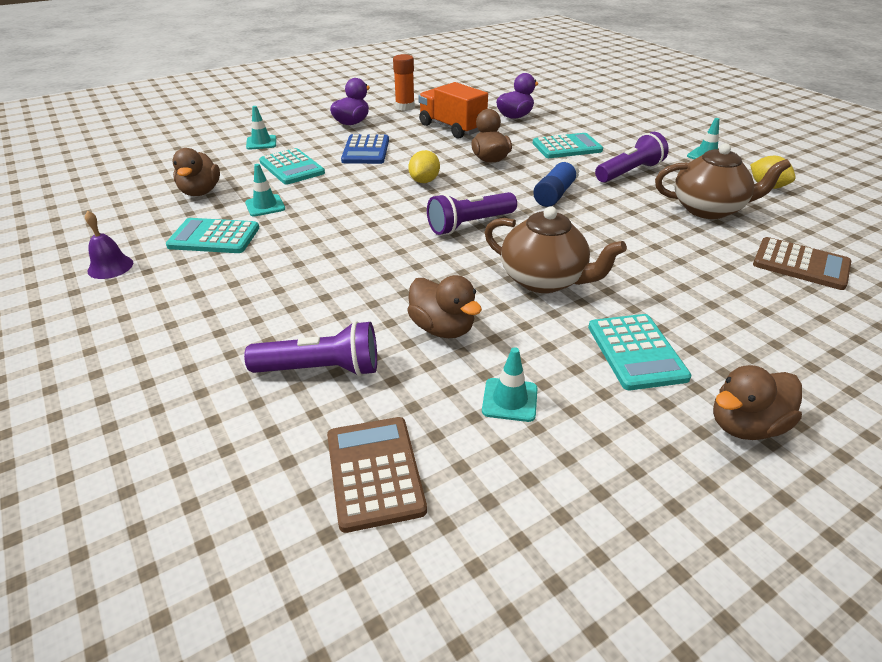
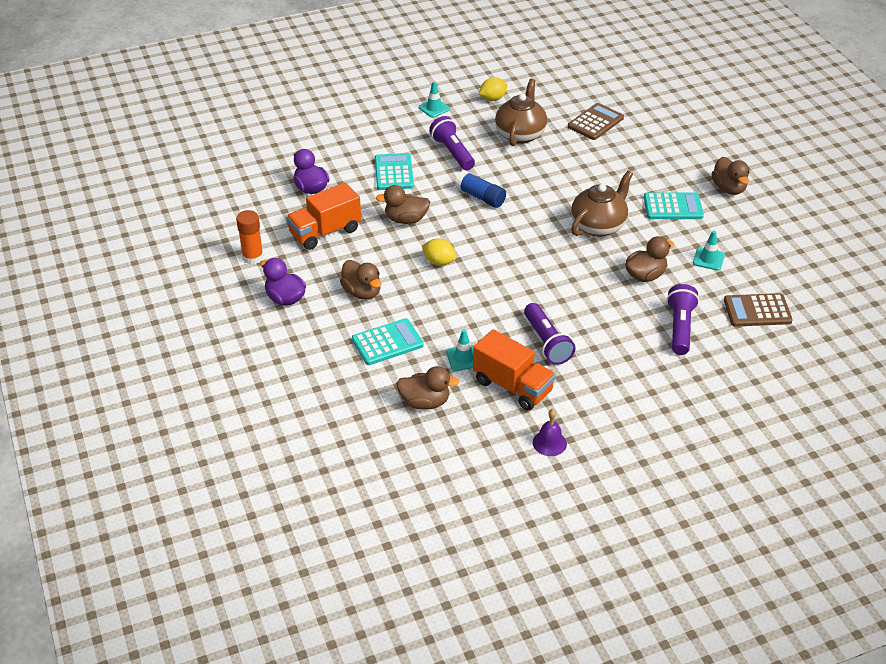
camera: 80 degrees left, 5 degrees up
(214, 237) = (513, 386): turquoise calculator -> orange truck
(261, 143) = (317, 365): turquoise traffic cone -> none
(366, 150) = (362, 292): blue calculator -> brown duck
(469, 224) = (519, 247): purple flashlight -> purple flashlight (547, 343)

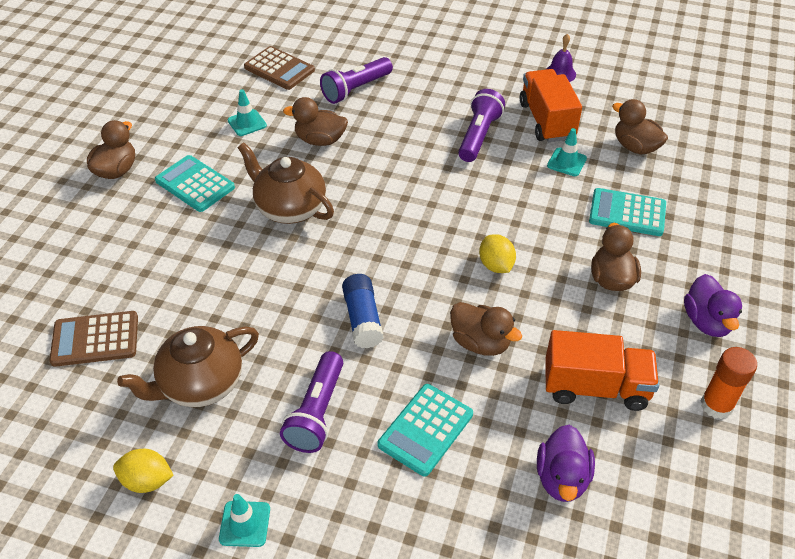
camera: 140 degrees left, 5 degrees up
(599, 225) = (290, 208): brown teapot -> brown teapot turned 45 degrees clockwise

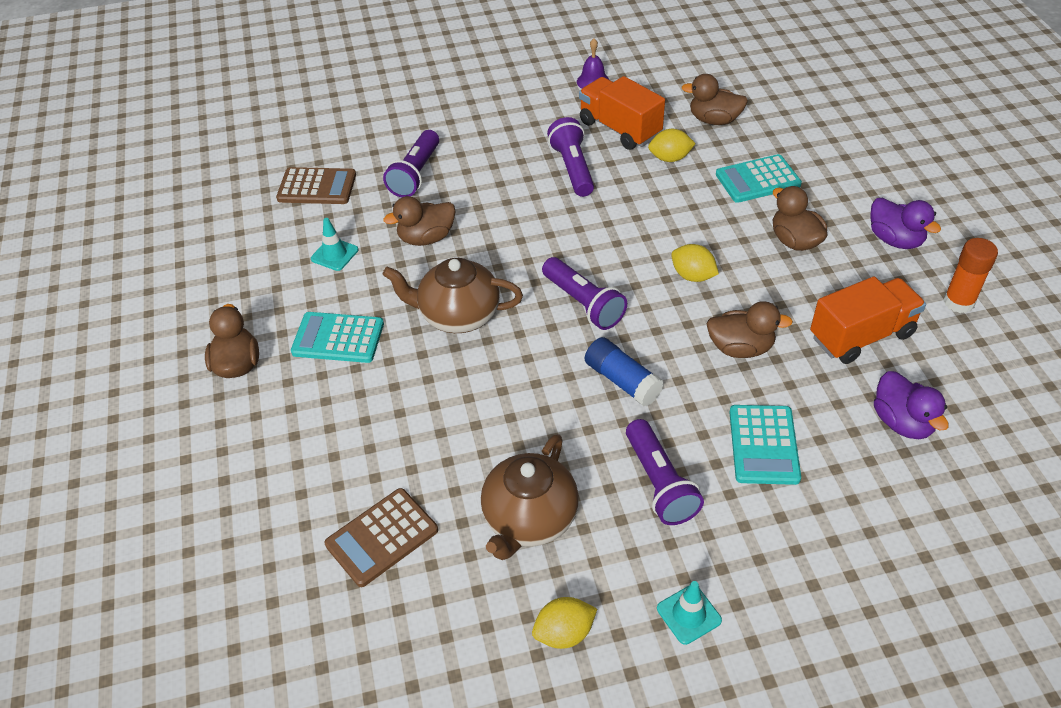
camera: 30 degrees left, 0 degrees up
(389, 245) = (583, 304): none -> purple flashlight
(566, 162) = (670, 158): turquoise traffic cone -> yellow lemon

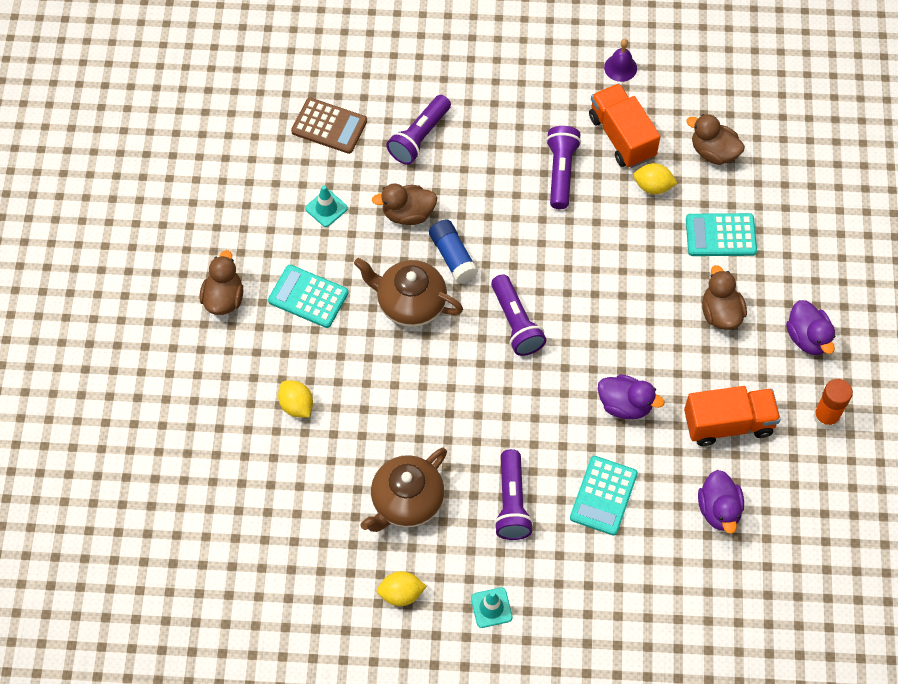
camera: 15 degrees right, 15 degrees up
(382, 537) = (297, 483): brown calculator -> none
(622, 381) = (519, 406): blue glue stick -> blue glue stick (453, 257)
(692, 276) = (617, 322): yellow lemon -> yellow lemon (296, 405)
(740, 348) = (625, 405): brown duck -> purple duck

